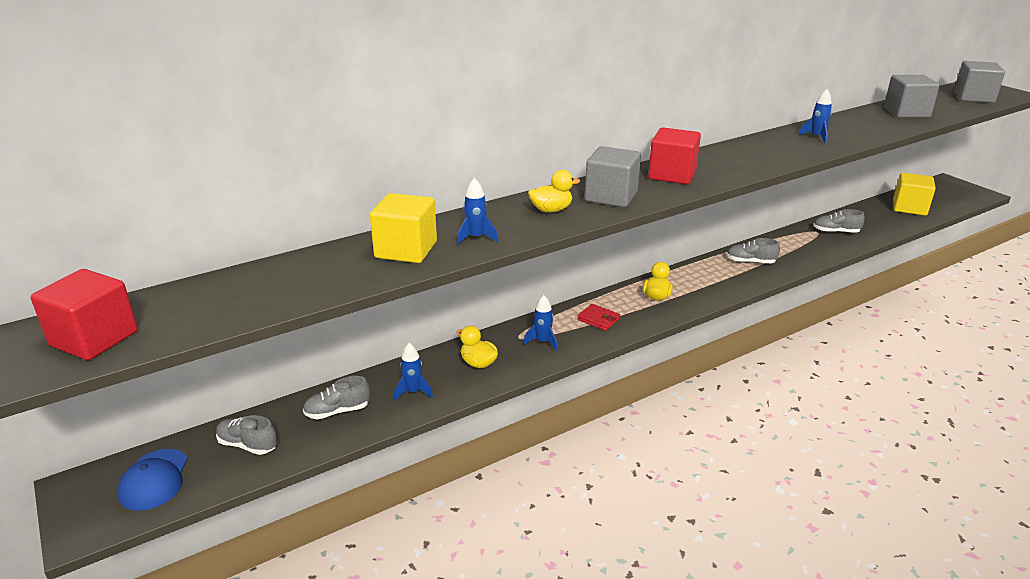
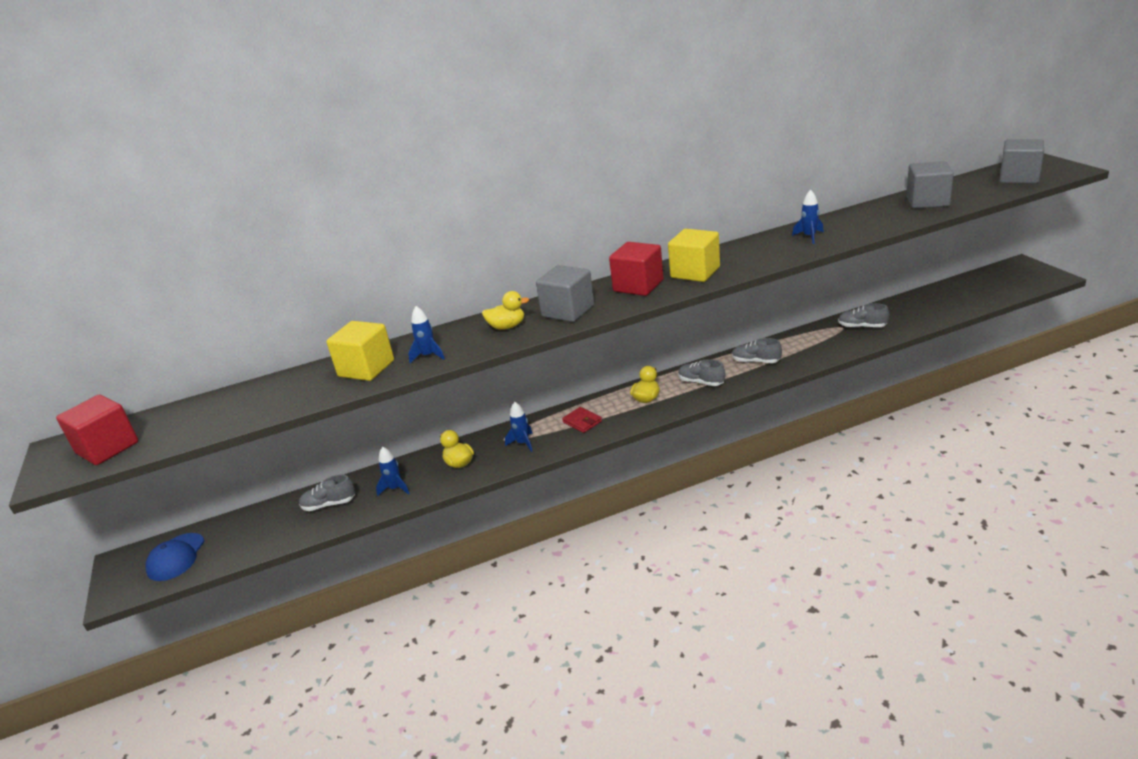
camera: 15 degrees right, 0 degrees up
(248, 445) = (252, 531): grey shoe -> grey shoe (701, 382)
(909, 208) = (958, 297): yellow cube -> yellow cube (695, 272)

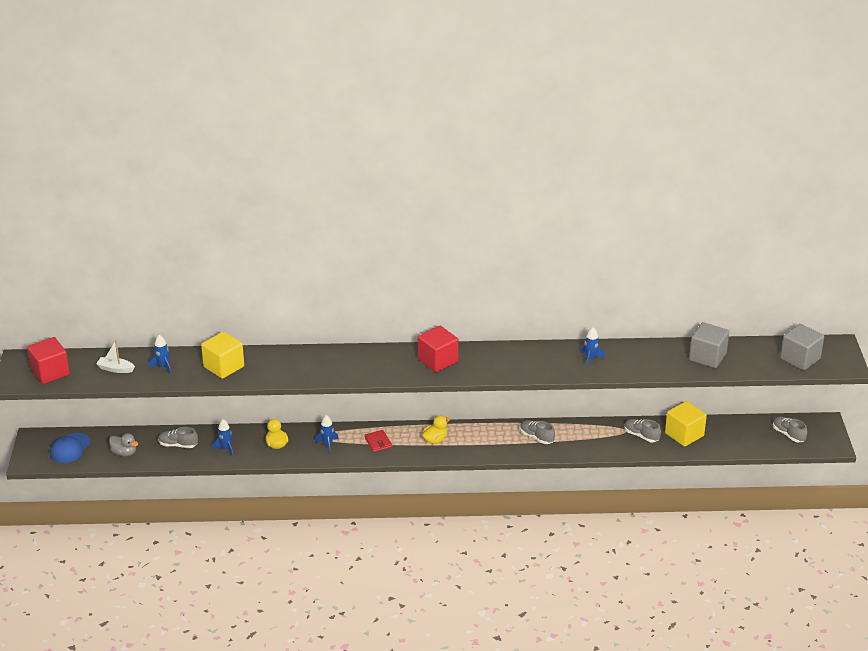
camera: 15 degrees right, 5 degrees up
(209, 415) = (115, 369): none -> white boat
(257, 538) = (124, 453): none -> grey duck
(428, 356) = (267, 371): blue rocket -> blue rocket (163, 367)
(507, 327) = (329, 364): yellow duck -> none
(568, 311) = (376, 366): grey cube -> none
(695, 272) = (484, 363): yellow cube -> yellow cube (684, 434)
(701, 382) = (483, 440): grey shoe -> grey shoe (788, 434)

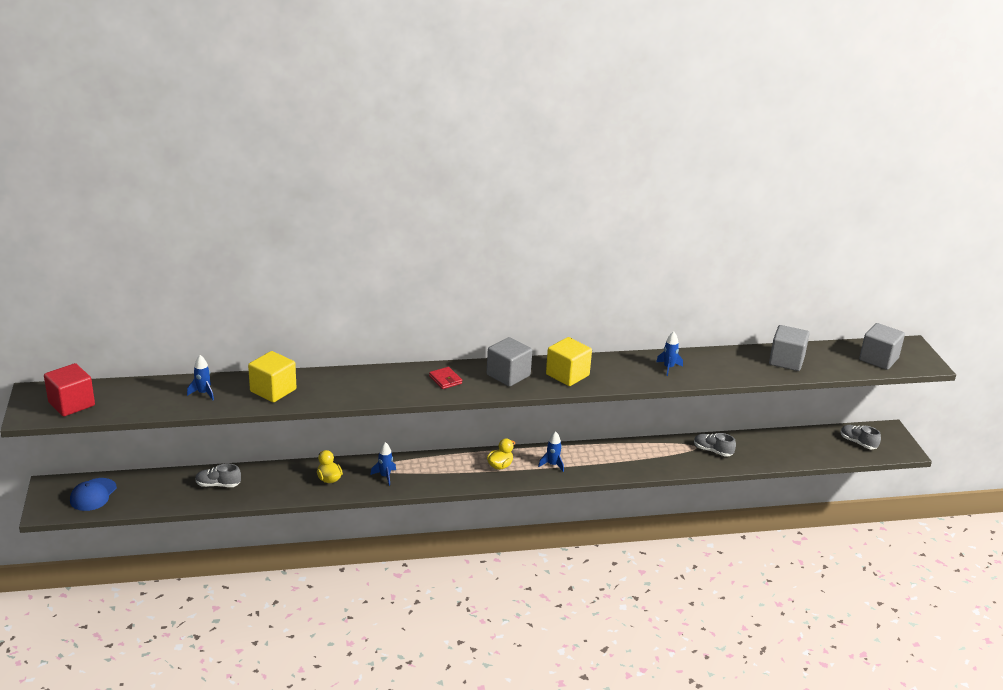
camera: 10 degrees left, 5 degrees down
(115, 369) = (148, 397): white boat -> none
(124, 453) = (157, 496): grey duck -> none
(225, 449) = (272, 486): blue rocket -> blue rocket (552, 465)
(378, 442) = (439, 471): red wallet -> red wallet (445, 380)
(438, 360) = (508, 375): red cube -> grey cube
(536, 437) = (606, 458): grey shoe -> none
(684, 434) = (755, 448): yellow cube -> yellow cube (567, 375)

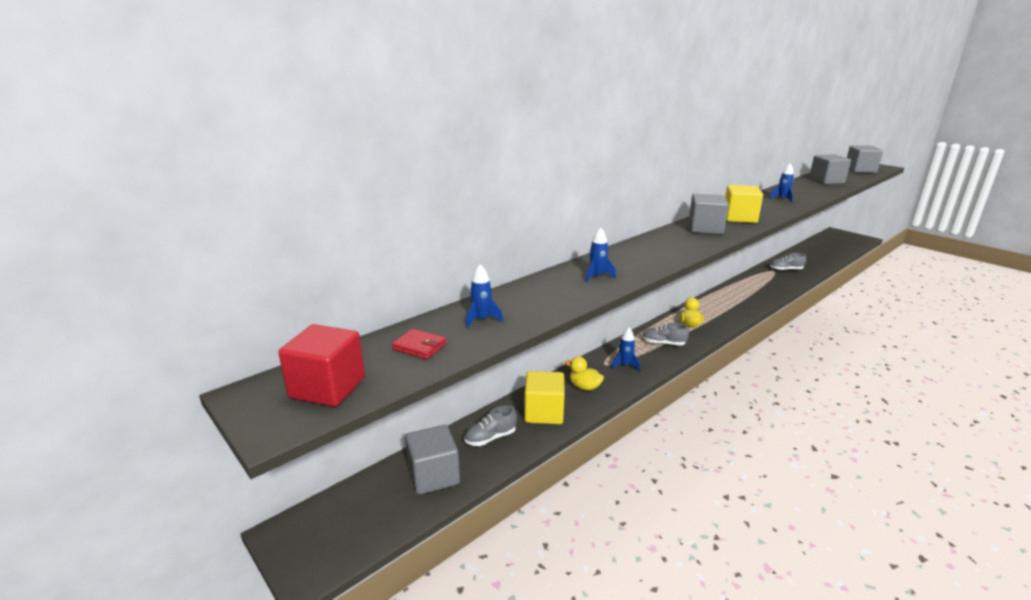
camera: 30 degrees left, 5 degrees down
(93, 495) = (356, 516): blue cap -> none
(157, 492) = (433, 475): none -> grey cube
(273, 390) = (548, 294): yellow cube -> yellow cube (544, 412)
(445, 380) = (671, 243): red wallet -> red wallet (419, 346)
(552, 465) = (719, 311): blue rocket -> blue rocket (597, 276)
(858, 443) = (838, 242): grey shoe -> grey shoe (663, 343)

